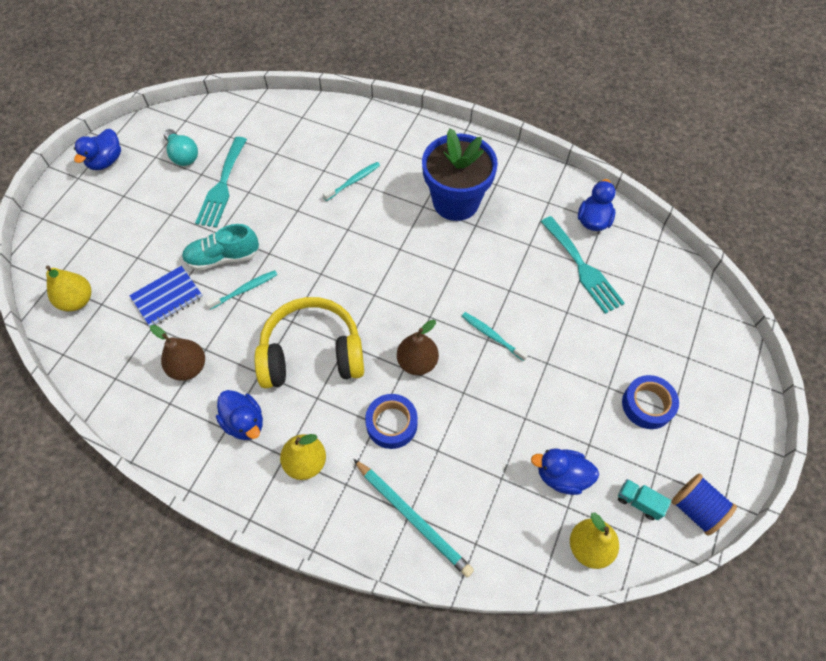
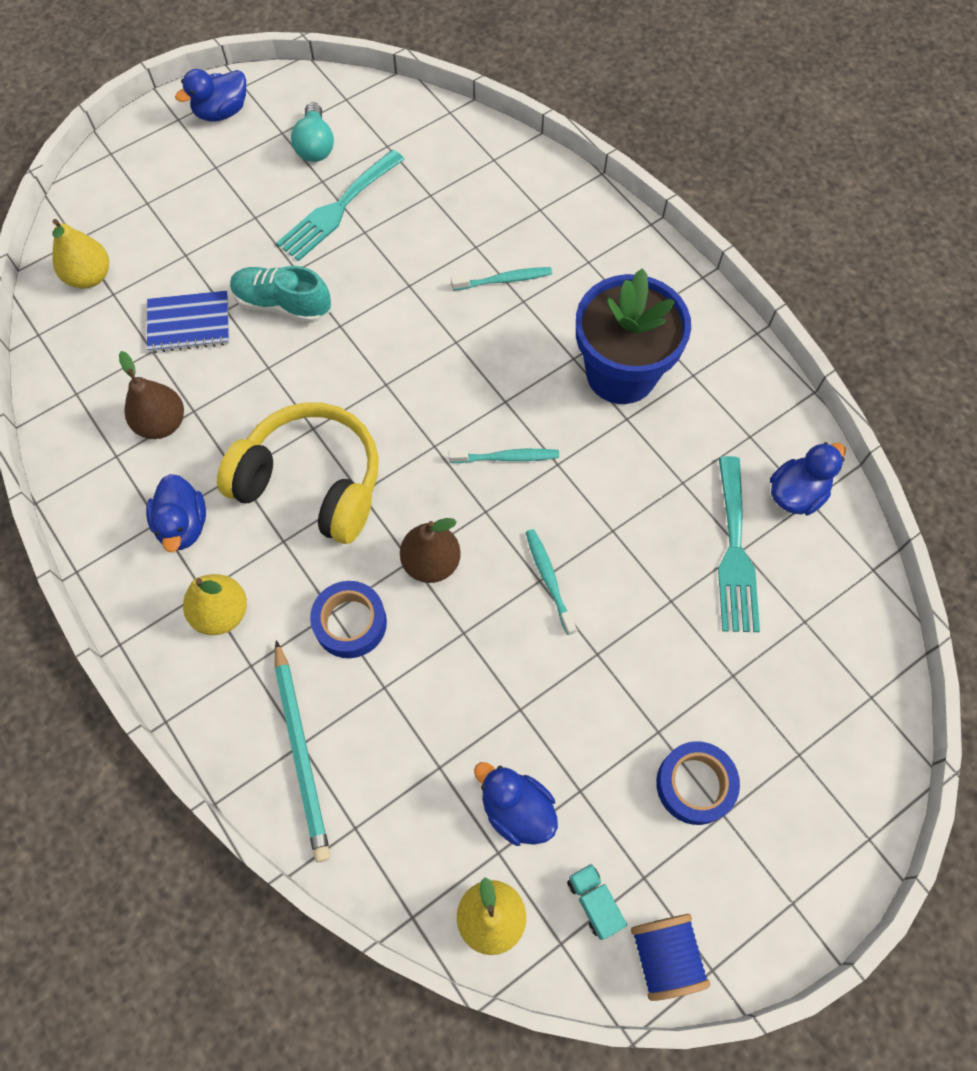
camera: 30 degrees right, 5 degrees up
(245, 290) = (283, 359): turquoise toothbrush -> turquoise toothbrush (506, 457)

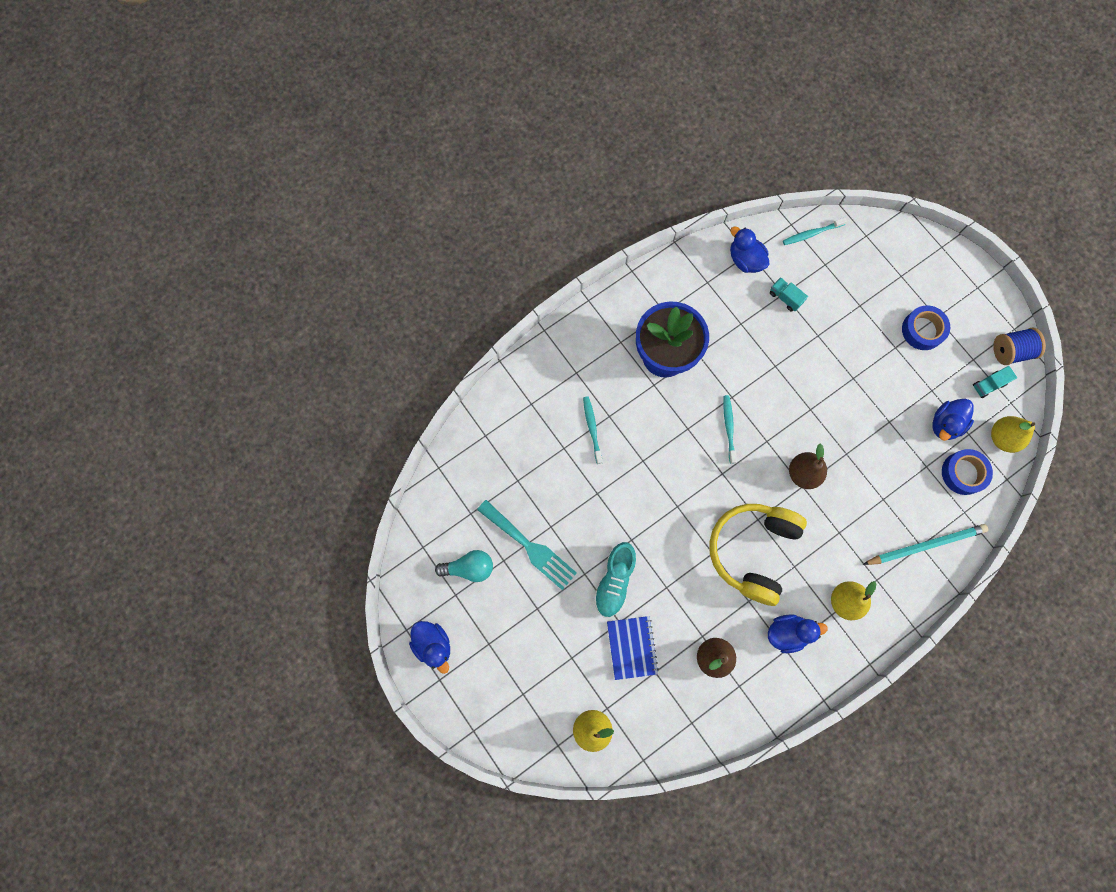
camera: 90 degrees left, 10 degrees up
(350, 623) = (845, 521): blue tape -> blue tape (963, 473)
(549, 579) = (809, 404): turquoise toothbrush -> turquoise toothbrush (811, 234)
(734, 552) = (785, 298): turquoise fork -> turquoise truck

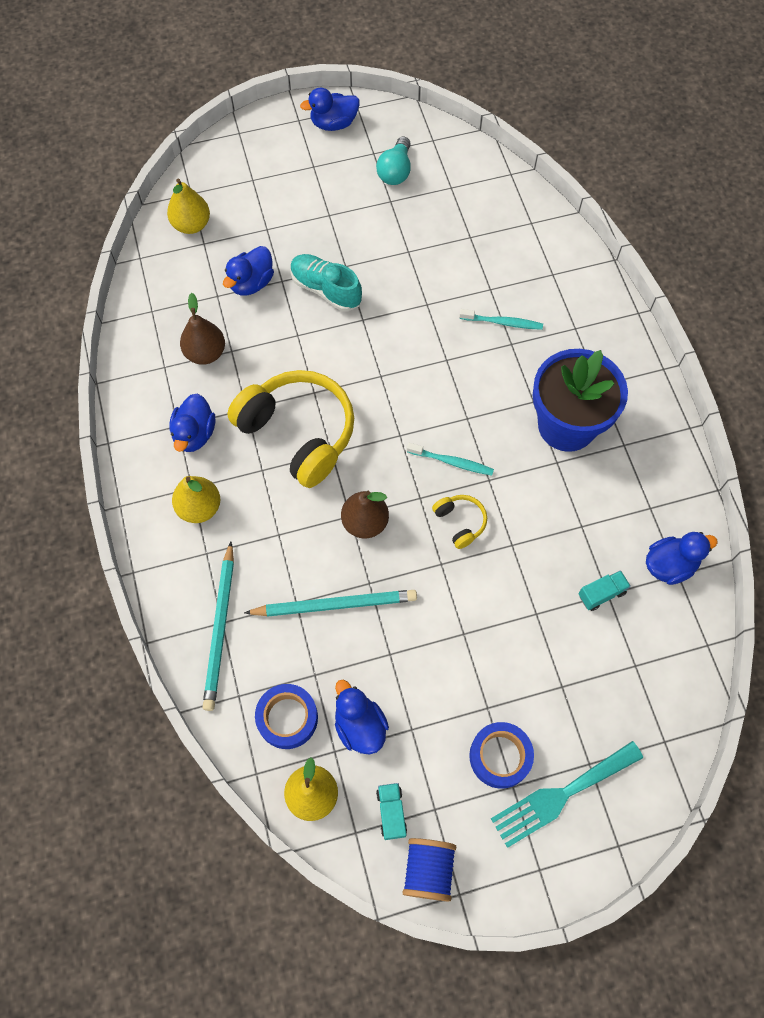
camera: 110 degrees right, 10 degrees down
(530, 547) = (394, 227): turquoise fork -> turquoise fork (561, 795)
(632, 647) = (251, 283): blue notebook -> blue duck
(774, 406) = (460, 522): none -> yellow headphones
(811, 234) = (686, 666): turquoise toothbrush -> none
(872, 471) = (335, 604): none -> turquoise pencil

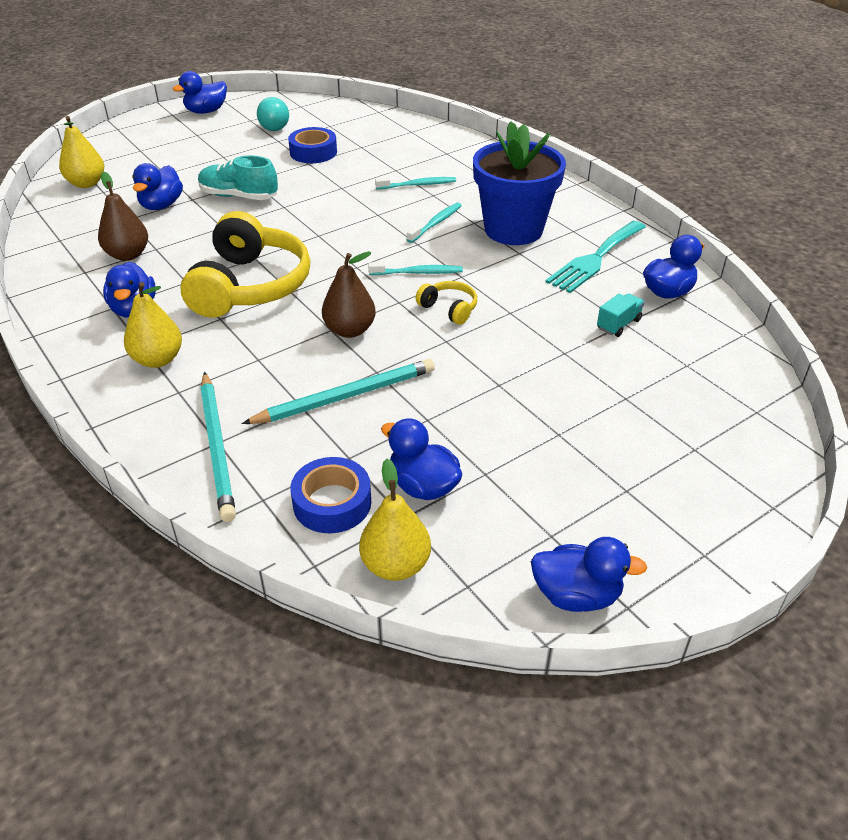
camera: 20 degrees left, 25 degrees down
(298, 433) = (249, 286): yellow headphones -> yellow headphones turned 75 degrees clockwise
(391, 812) = (501, 553): turquoise truck -> none
(428, 870) = (576, 595): blue spool -> blue duck
(496, 391) = (436, 223): none -> turquoise toothbrush
(500, 756) = (596, 469): blue tape -> blue tape (313, 152)
(561, 795) = (683, 482): turquoise fork -> turquoise fork (595, 259)

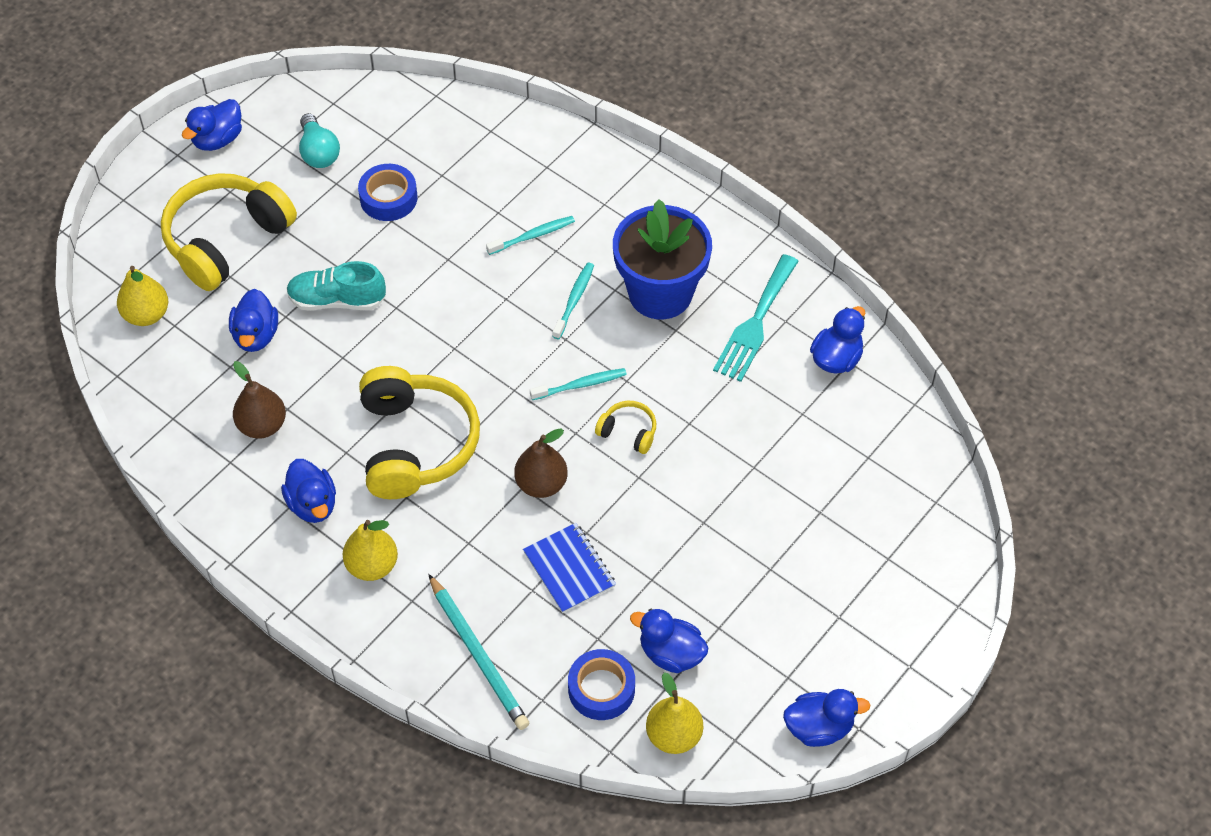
camera: 15 degrees left, 15 degrees up
(176, 156) = (226, 240): none -> yellow headphones
(346, 396) = (569, 569): turquoise pencil -> blue notebook
(618, 324) = (796, 417): turquoise truck -> none

